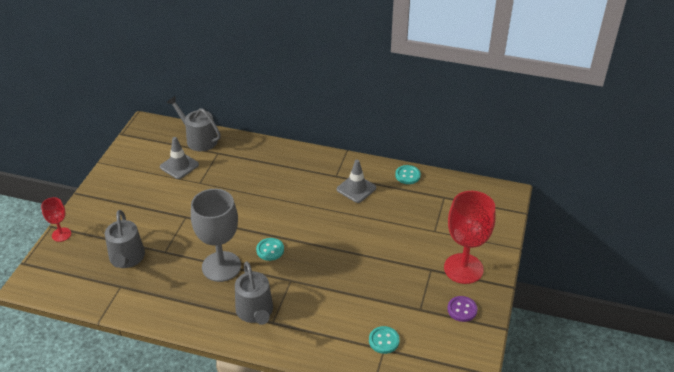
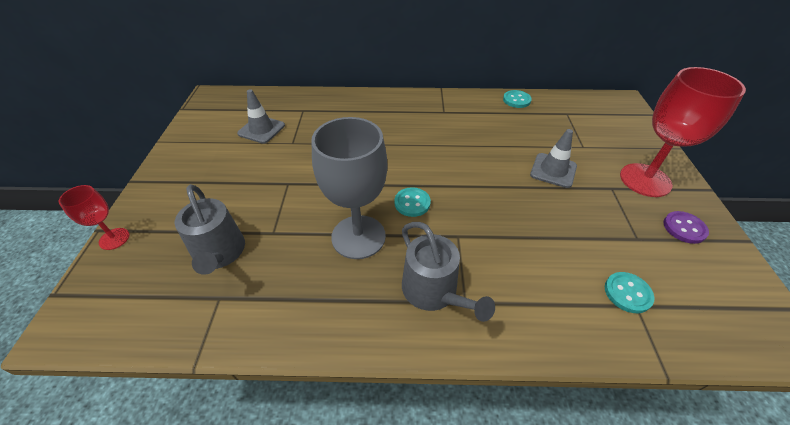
camera: 15 degrees left, 5 degrees up
(198, 139) = (276, 101): grey watering can -> none
(356, 189) = (473, 120): grey traffic cone -> grey traffic cone (553, 170)

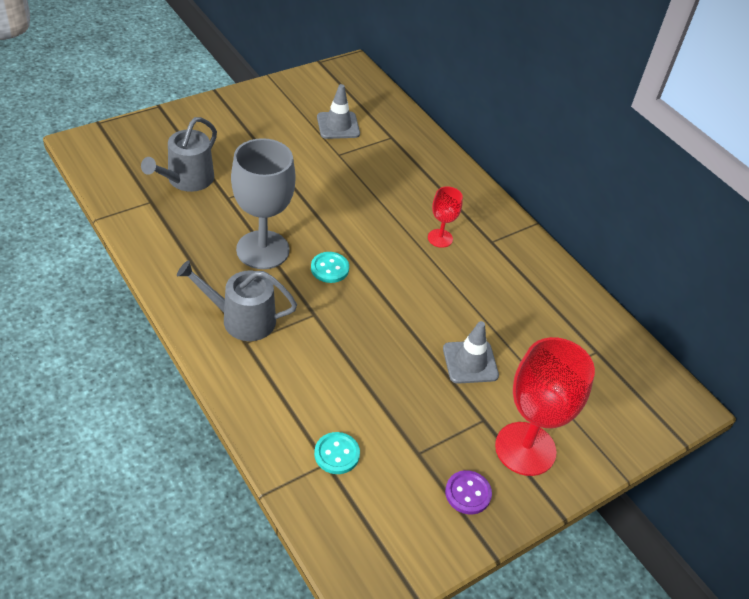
camera: 50 degrees right, 0 degrees up
(114, 239) = (158, 119): red goblet -> red goblet (440, 238)
(434, 292) = (241, 319): grey watering can -> grey watering can turned 75 degrees clockwise
(516, 100) = (578, 297): turquoise button -> none

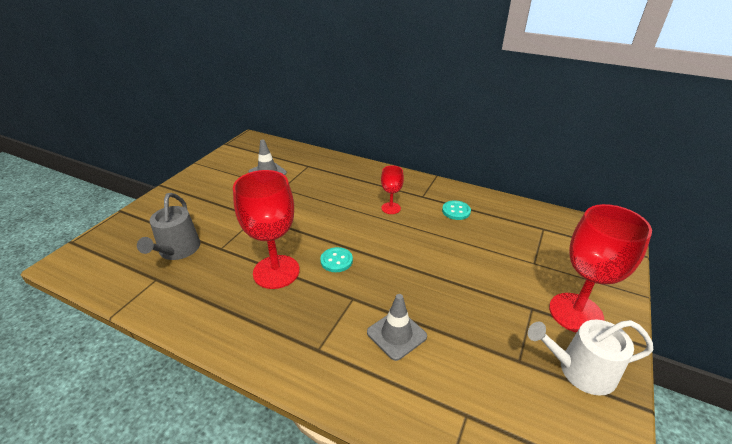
camera: 25 degrees left, 10 degrees down
(241, 319) = (300, 332): grey watering can -> none
(262, 250) = (276, 272): grey goblet -> red goblet
(337, 454) = (467, 401): turquoise button -> turquoise button (456, 211)
(468, 493) = (580, 370): purple button -> white watering can
(470, 362) = (484, 274): grey traffic cone -> grey traffic cone (396, 334)

